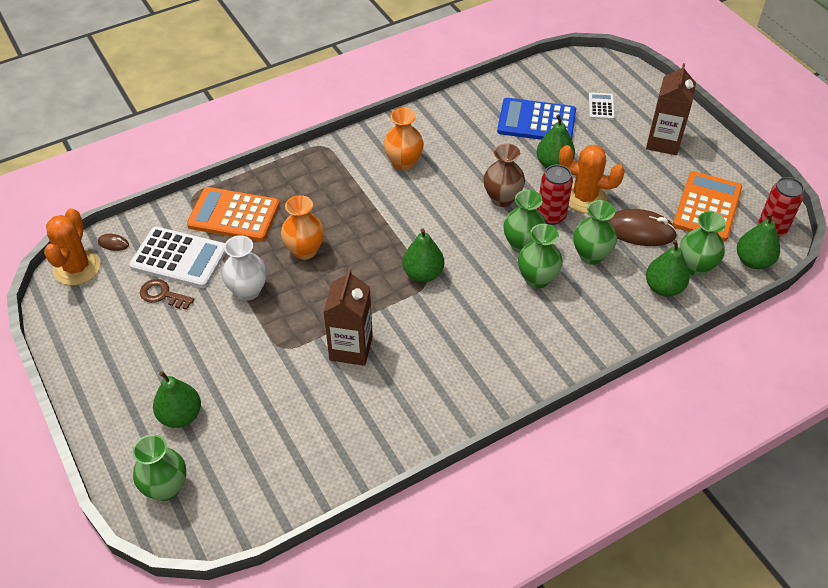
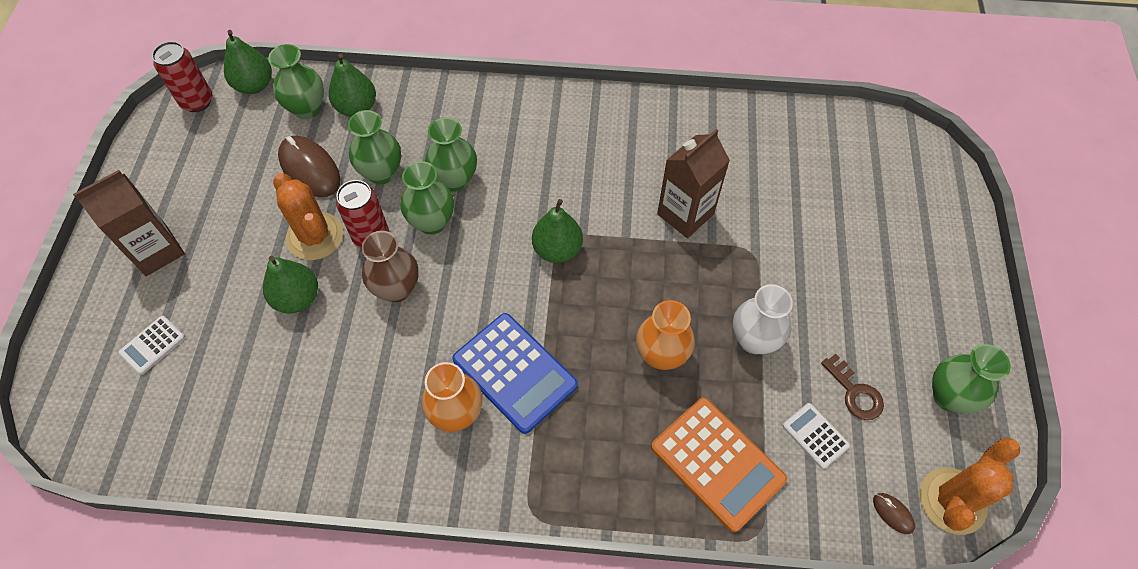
camera: 145 degrees left, 10 degrees up
(166, 488) = (922, 183): green vase -> green vase (949, 396)
(179, 258) = (815, 436): white calculator -> white calculator, size x0.50
(180, 415) = (885, 240): green pear -> none
(536, 121) = (247, 373): blue calculator -> blue calculator (515, 372)
(707, 207) = (219, 155): orange calculator -> none

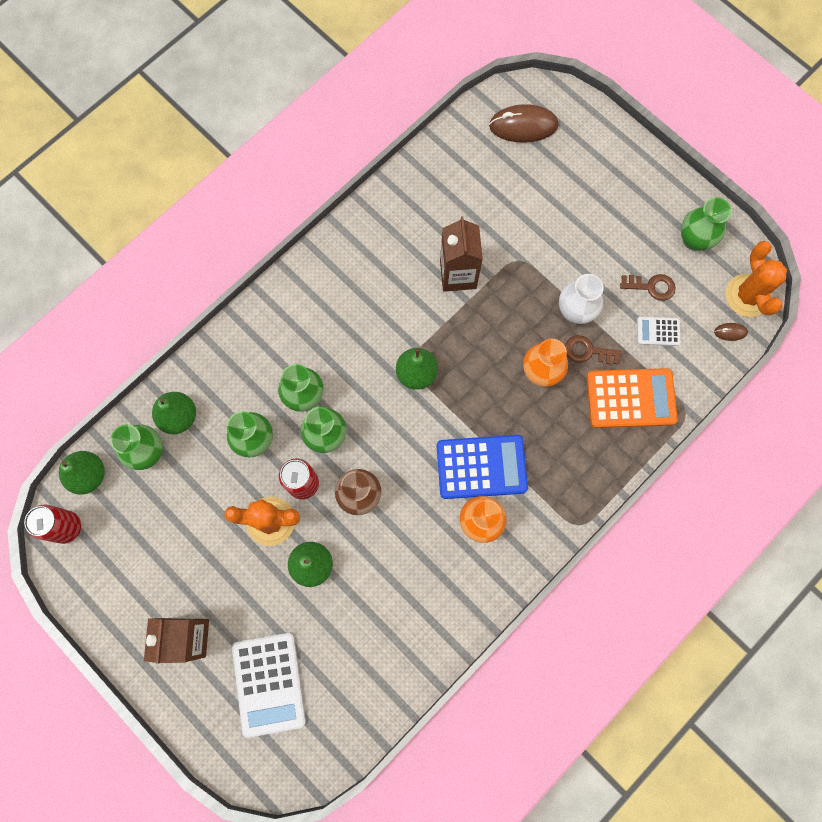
camera: 50 degrees left, 15 degrees up
(152, 345) = (269, 684): white calculator -> white calculator, size x1.99
(310, 169) = (207, 486): brown mouse -> brown mouse (523, 126)
(725, 382) = (587, 351): none -> brown key

